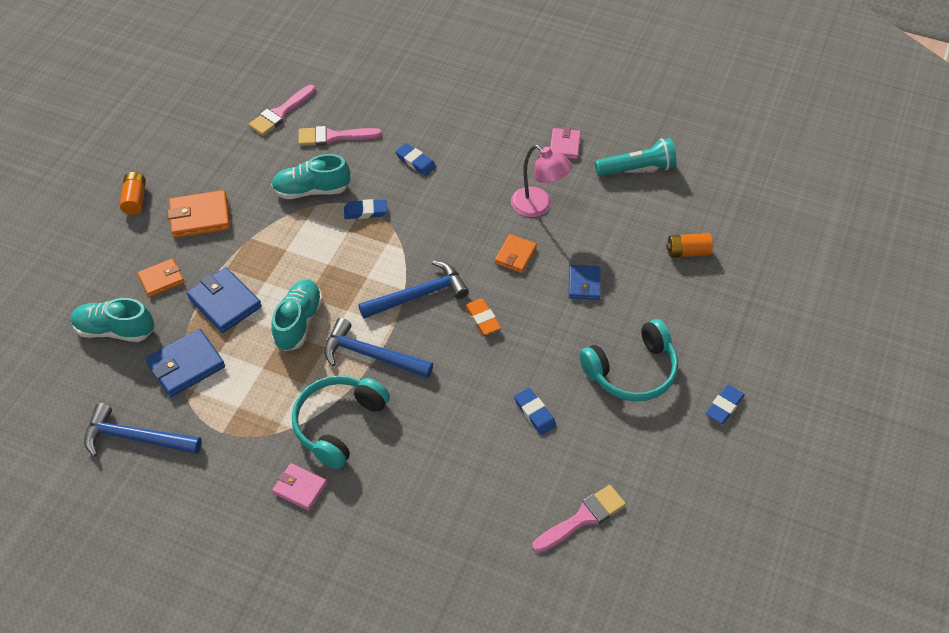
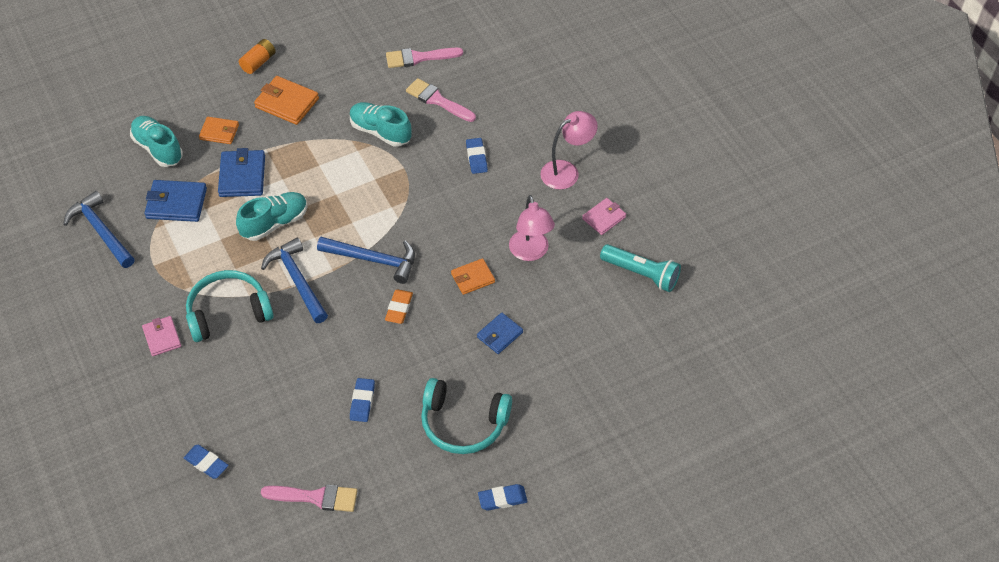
camera: 40 degrees right, 0 degrees up
(365, 211) = (401, 172): blue eraser -> blue eraser (206, 463)
(498, 128) = (567, 171): none -> pink lamp
(687, 252) = (607, 366): orange battery -> none

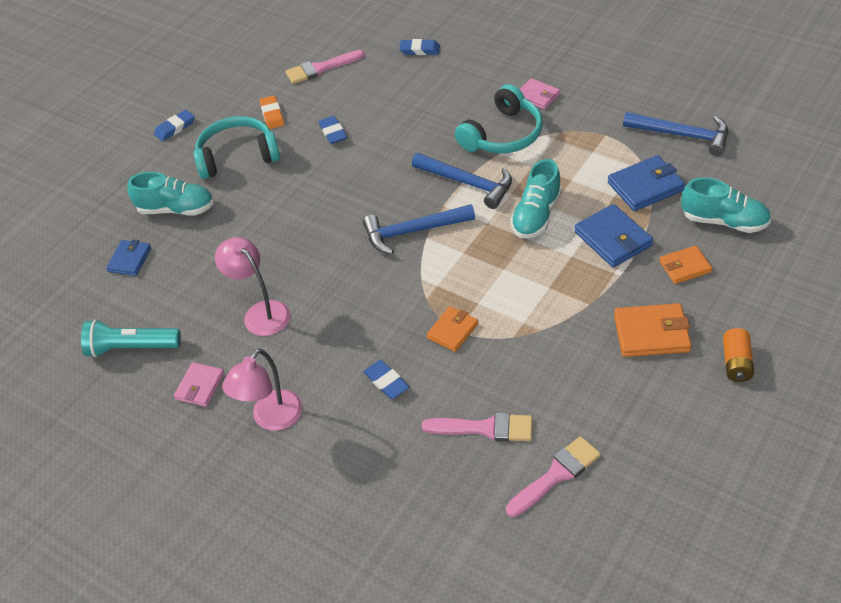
camera: 155 degrees right, 5 degrees down
(380, 132) = (517, 355): turquoise shoe -> turquoise shoe (176, 209)
(399, 308) = (356, 206): orange eraser -> orange eraser (272, 115)
(473, 278) = (304, 262): orange wallet -> orange wallet (452, 331)
(499, 335) = (247, 229): blue wallet -> blue wallet (129, 260)

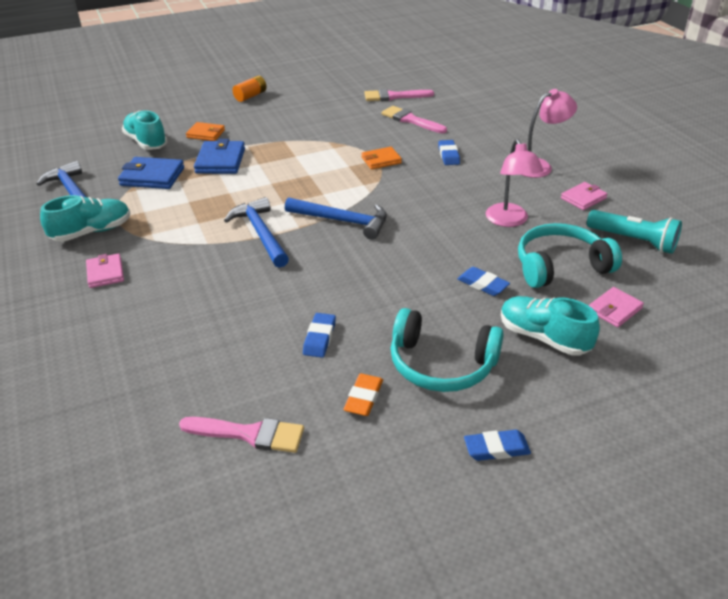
camera: 150 degrees left, 10 degrees down
(129, 260) = (614, 309): blue wallet -> pink wallet
(419, 50) = (120, 390): blue eraser -> blue eraser (483, 284)
(503, 135) = (182, 255): turquoise headphones -> turquoise headphones (560, 266)
(536, 216) = (245, 192): turquoise shoe -> turquoise shoe (92, 232)
(651, 333) = (271, 118): orange wallet -> none

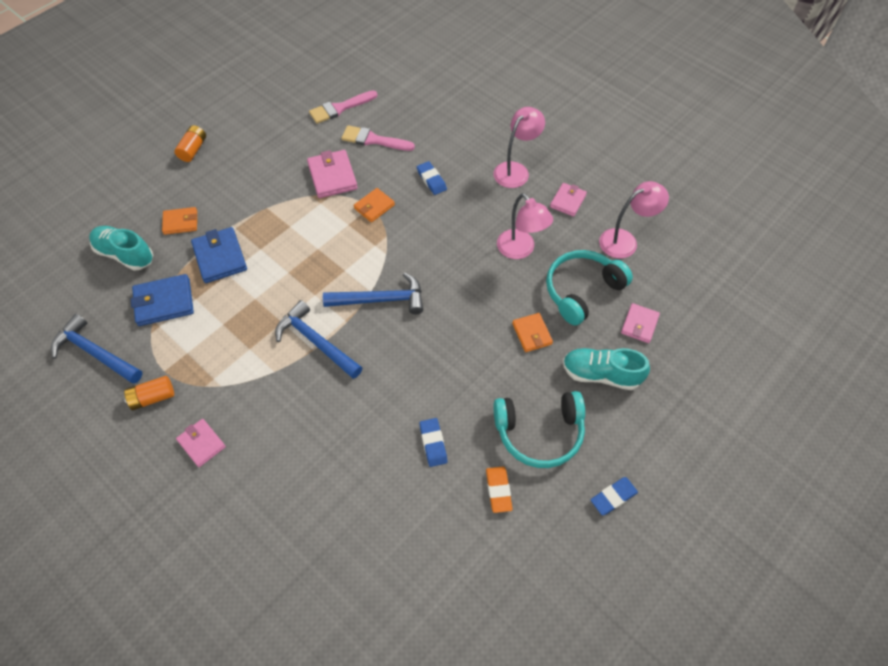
camera: 25 degrees left, 20 degrees up
(92, 232) = (152, 397): turquoise shoe -> orange battery
(249, 434) = (432, 562): pink brush -> none
(356, 134) = (332, 176): none -> pink wallet
(483, 284) = (532, 334): blue eraser -> orange wallet
(633, 241) = (625, 240): turquoise flashlight -> pink lamp

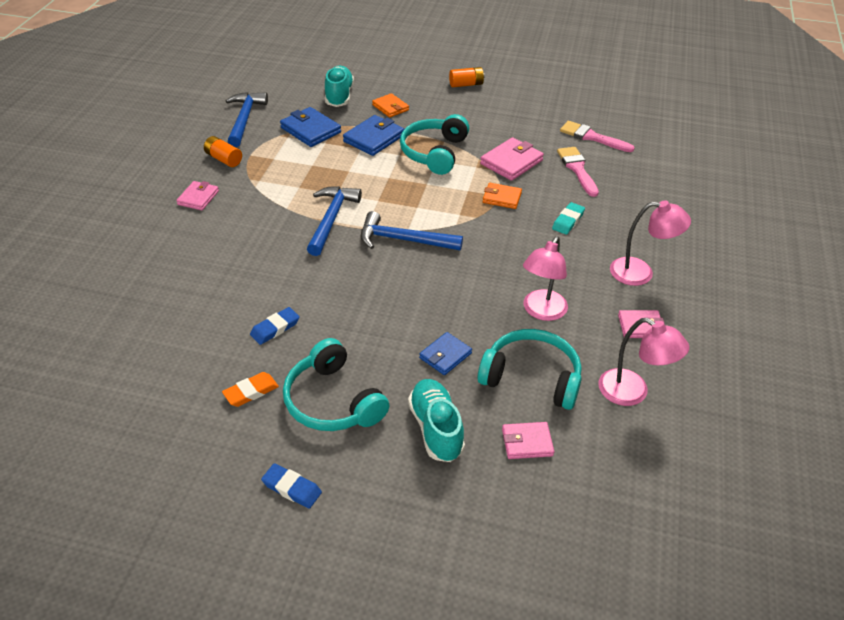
camera: 60 degrees right, 15 degrees down
(277, 222) = (434, 153): none -> turquoise headphones
(381, 300) = (403, 240): blue hammer -> blue hammer turned 135 degrees clockwise
(431, 180) = (568, 221): blue eraser -> turquoise eraser
(532, 334) = (445, 356): orange wallet -> blue wallet

